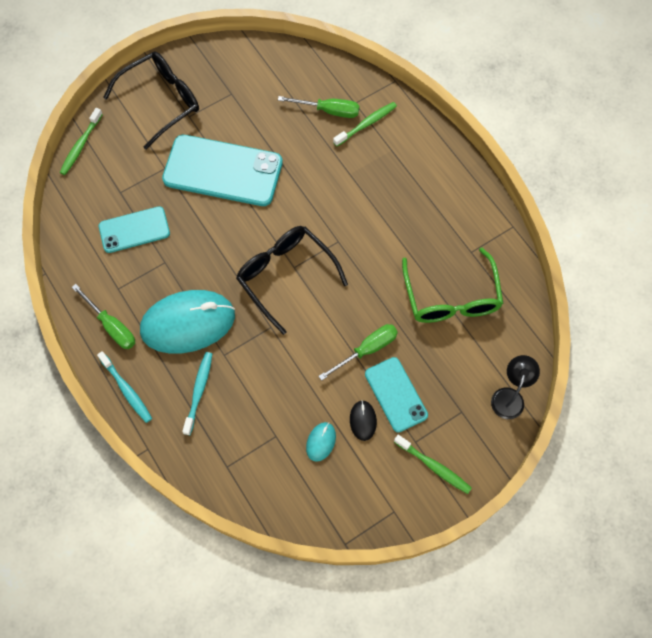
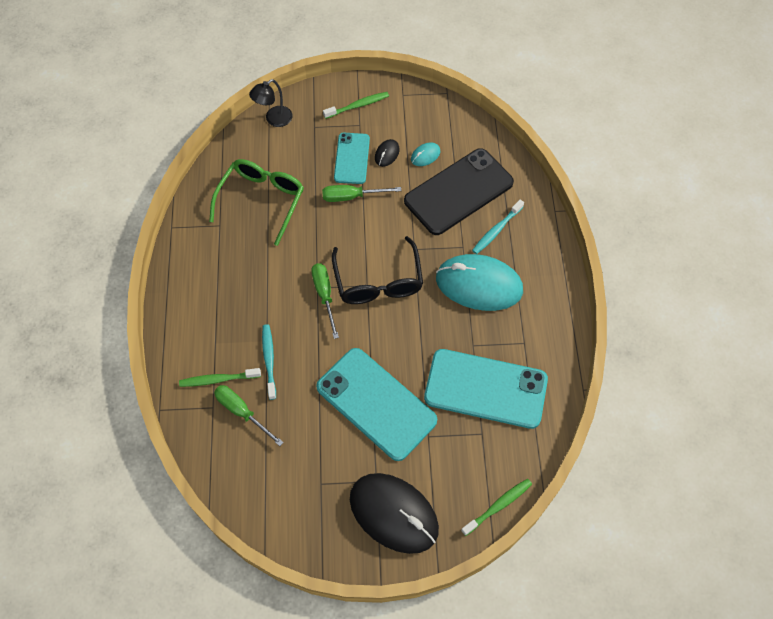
camera: 150 degrees left, 5 degrees down
(111, 326) = (543, 314): green screwdriver -> green screwdriver (324, 295)
(126, 390) = (552, 259): turquoise toothbrush -> turquoise toothbrush (269, 360)
(134, 230) = (485, 388): turquoise phone -> turquoise phone, size x1.72
(162, 101) = (393, 513): black glasses -> black mouse
(261, 416) = (458, 192): none -> black phone
(434, 466) = (358, 105): green toothbrush -> green toothbrush turned 90 degrees clockwise

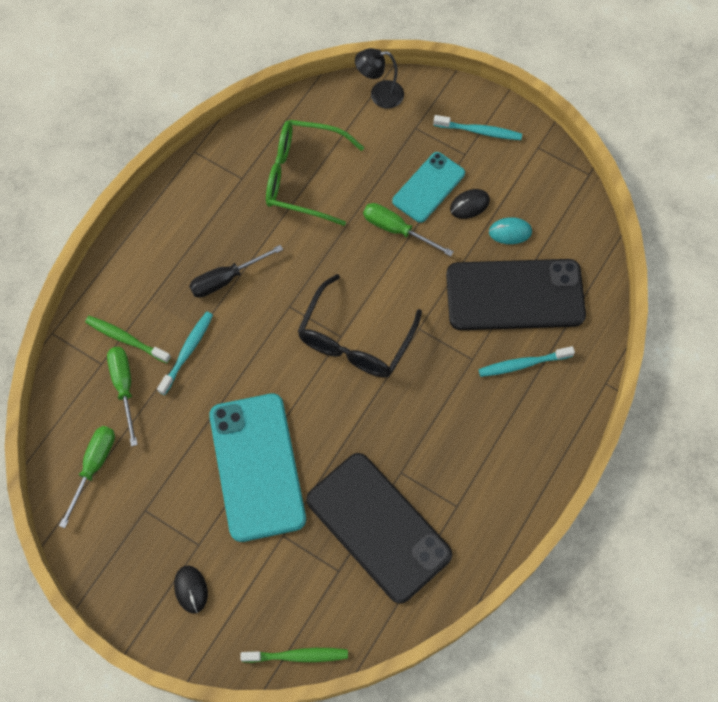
camera: 35 degrees right, 5 degrees up
(259, 296) = (226, 279): none -> black screwdriver
(262, 200) = (302, 177): green glasses -> green glasses turned 135 degrees counterclockwise
(324, 295) = (290, 319): green screwdriver -> green screwdriver (94, 467)
(358, 105) = (479, 131): green toothbrush -> turquoise toothbrush
(393, 513) = (191, 589): black mouse -> black mouse, size x0.41
(479, 284) = (457, 411): turquoise mouse -> none
(485, 388) = (378, 527): turquoise phone -> black phone

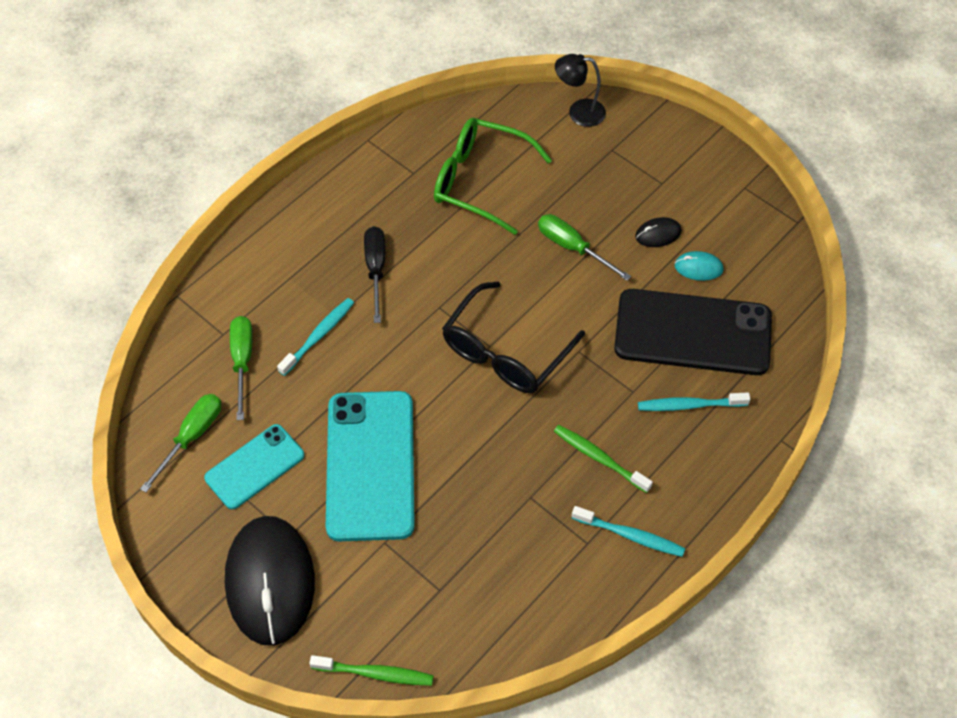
camera: 10 degrees right, 10 degrees down
(126, 339) = (255, 313): green toothbrush -> green toothbrush (599, 458)
(191, 589) = (270, 582): black mouse -> black mouse, size x2.44
(226, 279) = (376, 269): black screwdriver -> black screwdriver turned 105 degrees clockwise
(378, 527) = (494, 550): black phone -> none
(428, 187) = (615, 210): turquoise phone -> turquoise phone (254, 466)
(479, 131) = (682, 162): turquoise toothbrush -> turquoise toothbrush (630, 535)

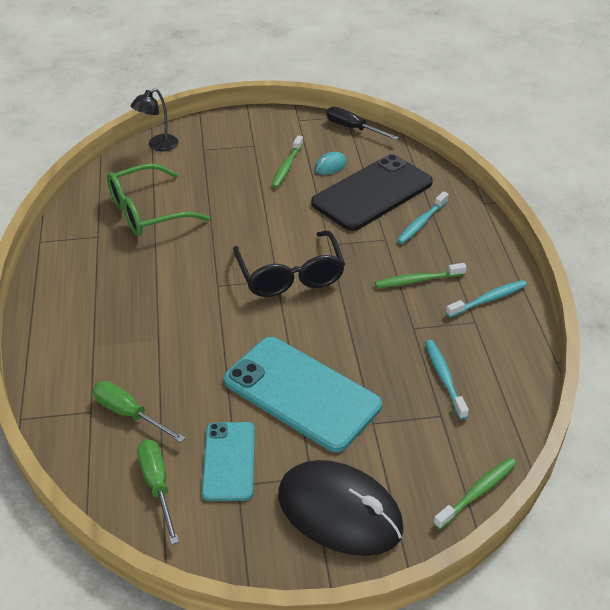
camera: 50 degrees left, 15 degrees down
(318, 336) = (162, 358): turquoise toothbrush -> turquoise toothbrush (444, 378)
(376, 269) = (147, 297): black screwdriver -> black screwdriver (353, 128)
(572, 247) = (251, 203): green screwdriver -> none
(658, 234) = (287, 166): black mouse -> green toothbrush

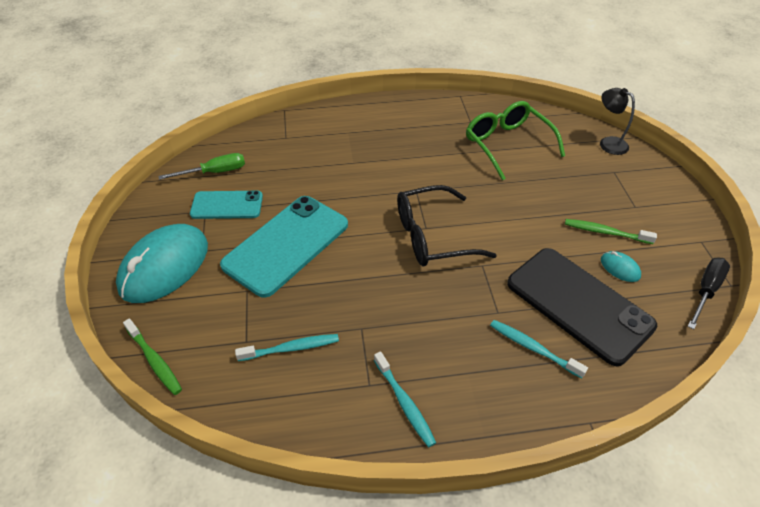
camera: 90 degrees right, 5 degrees up
(129, 414) = (280, 154): green screwdriver -> none
(339, 511) = (164, 266): black mouse -> turquoise mouse
(417, 280) = (432, 337): green toothbrush -> none

